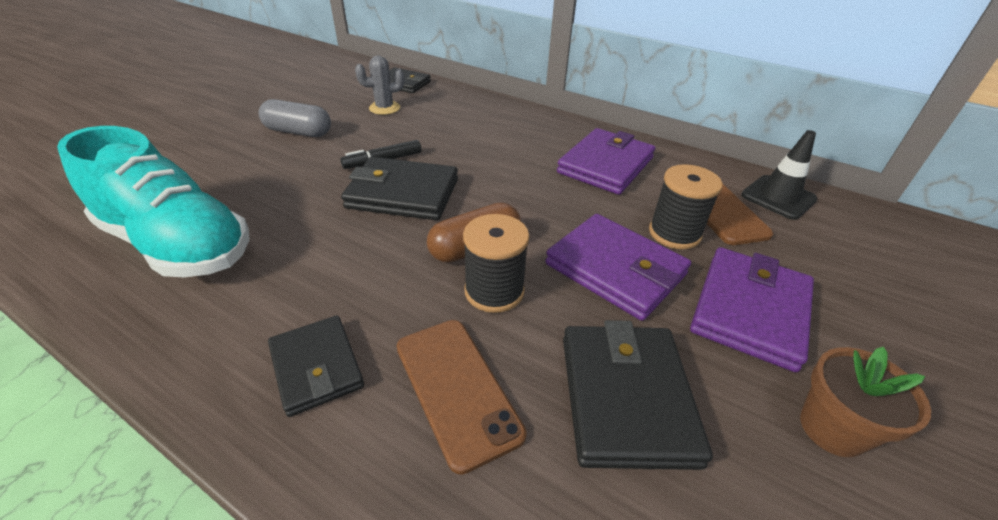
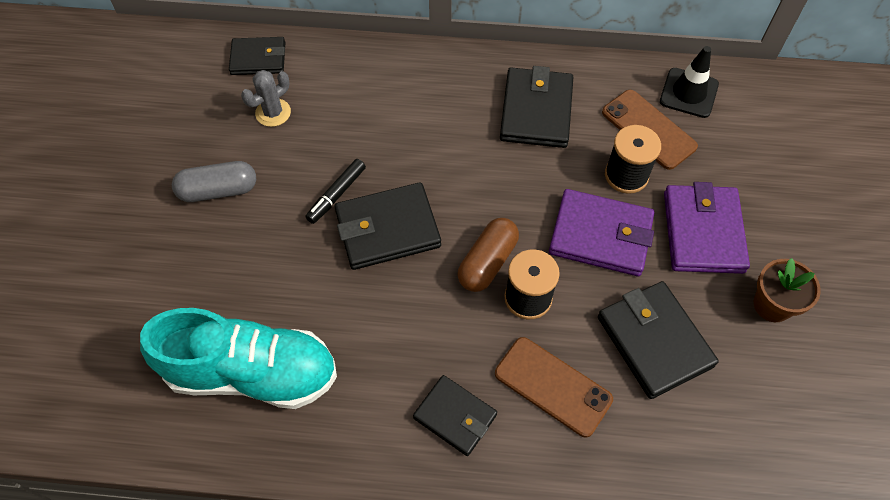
camera: 25 degrees left, 20 degrees up
(605, 165) = (536, 111): purple wallet -> black wallet

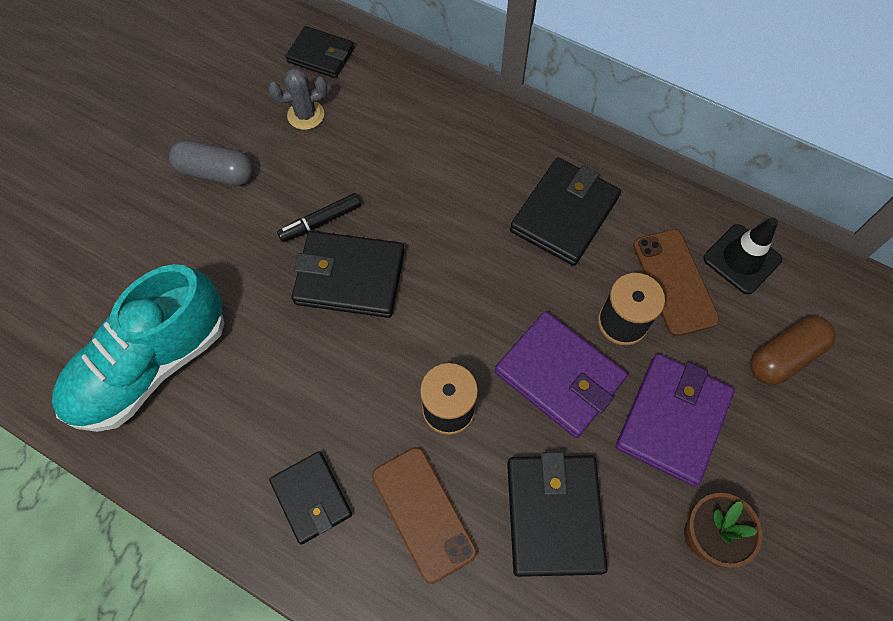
camera: 25 degrees right, 5 degrees up
(252, 373) = (152, 365): turquoise shoe -> turquoise shoe turned 105 degrees clockwise
(487, 262) = (428, 353): brown capsule -> brown capsule (784, 356)

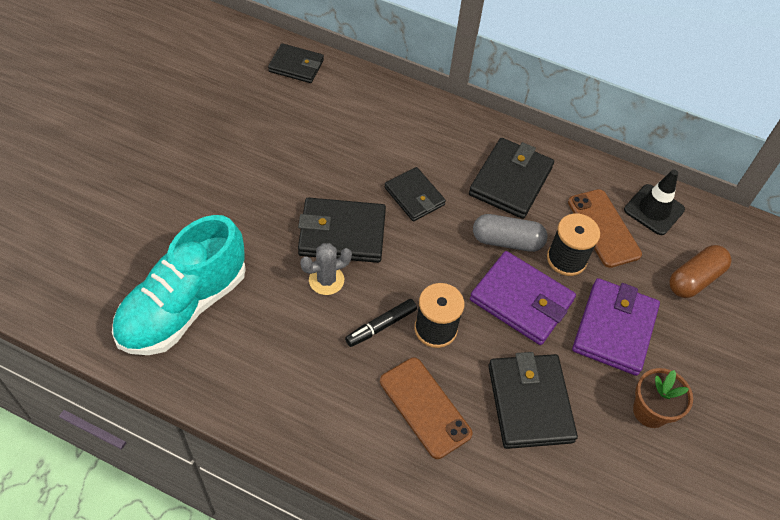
camera: 10 degrees left, 10 degrees down
(216, 173) = (219, 157): grey capsule -> grey capsule (507, 241)
(306, 115) = (289, 111): grey cactus -> grey cactus (326, 280)
(311, 498) = (332, 400): black wallet -> black wallet (414, 196)
(320, 222) = (312, 192): black marker -> black marker (381, 326)

